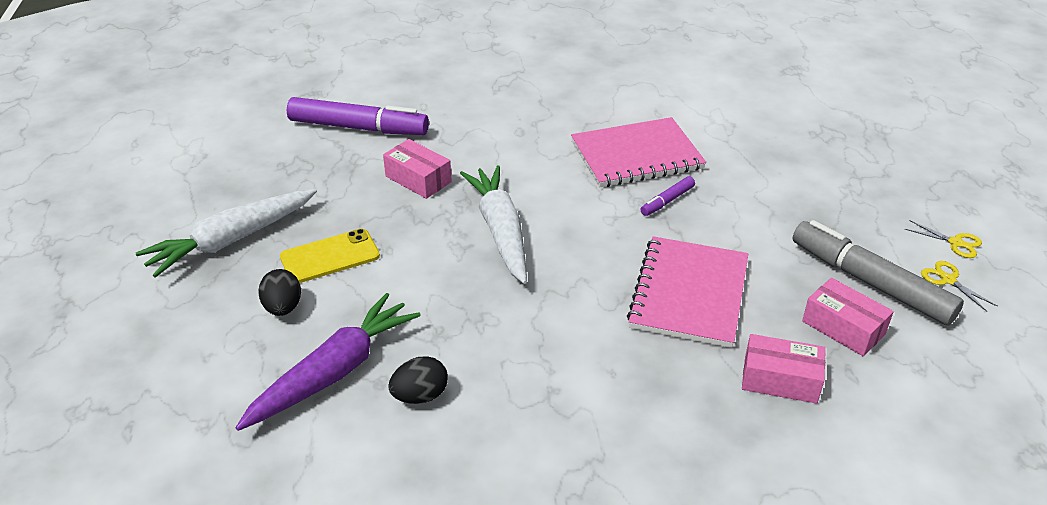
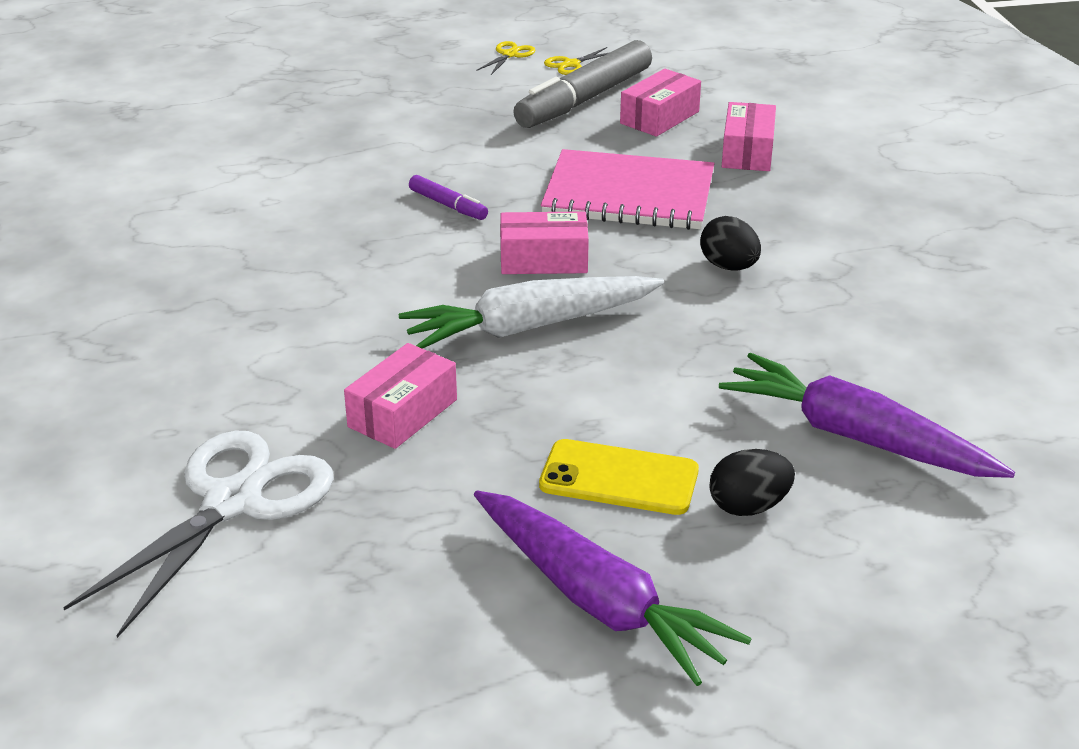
camera: 95 degrees left, 5 degrees down
(231, 240) = (598, 601): white carrot -> purple carrot
(330, 257) = (619, 478): yellow phone -> yellow phone turned 45 degrees counterclockwise
(358, 128) = (232, 502): purple marker -> white scissors
(420, 396) = (866, 364): black egg -> black egg (729, 266)
(587, 242) = (543, 260): none -> pink box
(636, 155) = (339, 226): pink notebook -> none

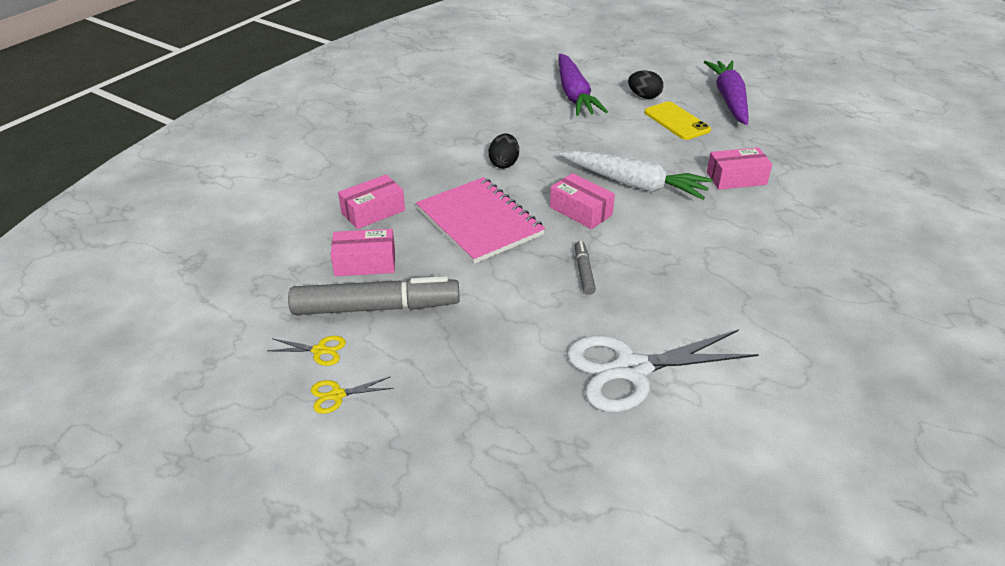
camera: 135 degrees left, 5 degrees up
(232, 502) = (841, 180): white scissors -> white scissors (631, 370)
(448, 205) = (584, 272): purple marker -> grey marker

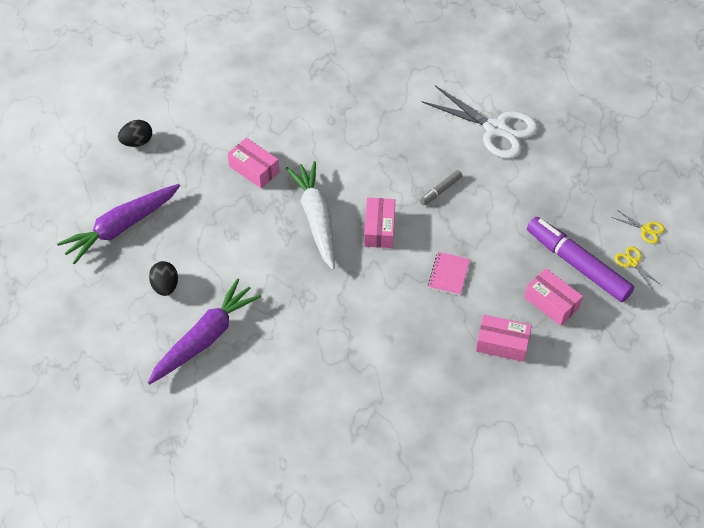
camera: 130 degrees left, 15 degrees up
(376, 307) = (577, 264): grey marker -> purple marker
(479, 222) = (449, 274): pink notebook -> pink notebook, size x0.47
(504, 163) = (364, 311): black egg -> black egg (137, 142)
(676, 121) = (194, 242): yellow phone -> none

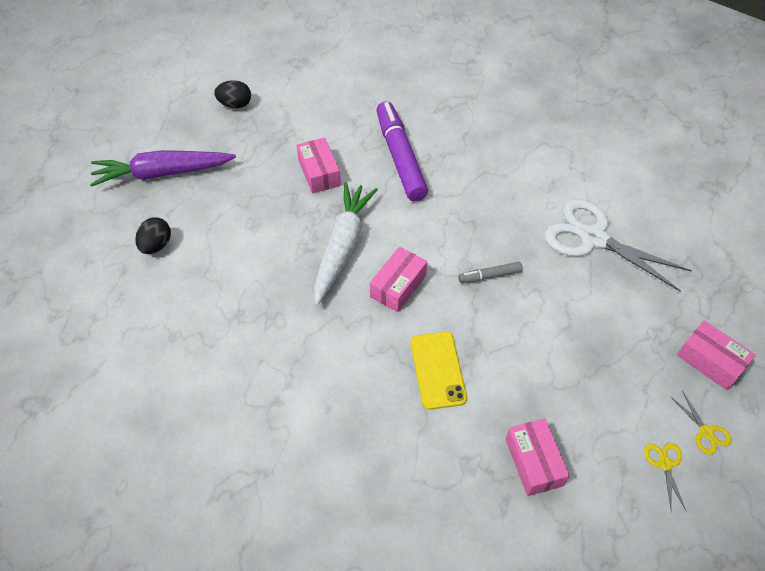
camera: 30 degrees right, 0 degrees up
(205, 337) = (152, 313): purple carrot -> none
(449, 274) = (438, 370): pink notebook -> yellow phone
(496, 129) = (593, 238): white scissors -> white scissors turned 150 degrees clockwise
(502, 344) = (444, 481): pink box -> pink box (710, 361)
(577, 264) = (593, 432): purple marker -> purple marker (400, 157)

